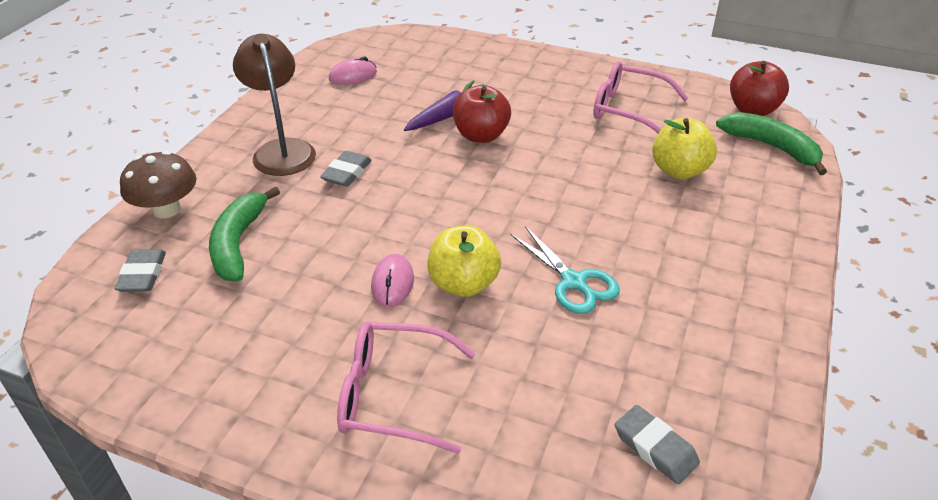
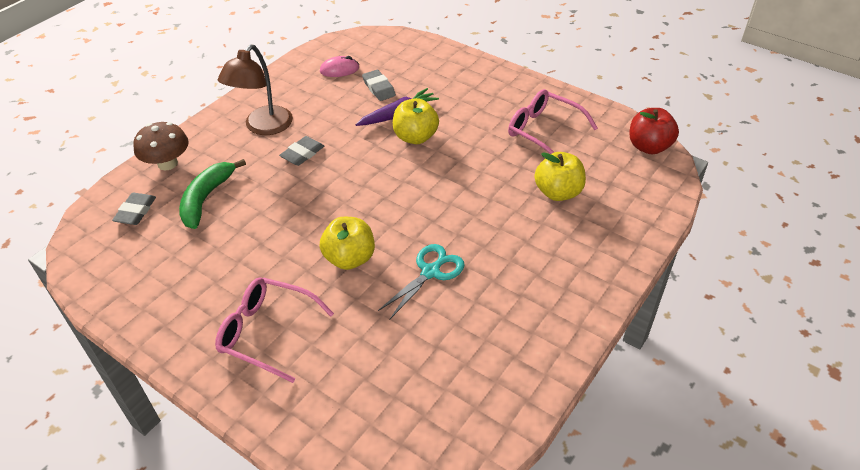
camera: 15 degrees right, 5 degrees up
(282, 150) = (263, 127): brown lamp -> brown lamp turned 150 degrees counterclockwise
(392, 283) = (300, 249): pink mouse -> none
(481, 135) = (415, 137): red apple -> yellow apple
(574, 282) = (430, 272): turquoise scissors -> turquoise scissors turned 120 degrees counterclockwise
(655, 448) = (429, 408): grey eraser -> grey eraser (379, 88)
(771, 147) = (646, 183): green banana -> none

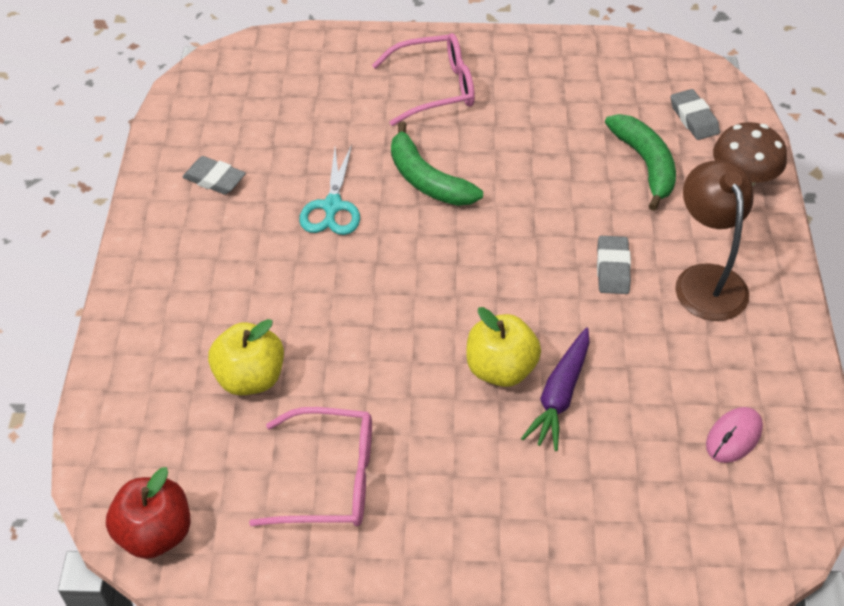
camera: 145 degrees right, 5 degrees up
(349, 258) = (427, 180): yellow apple -> green banana
(379, 88) = (637, 432): grey eraser -> grey eraser (214, 179)

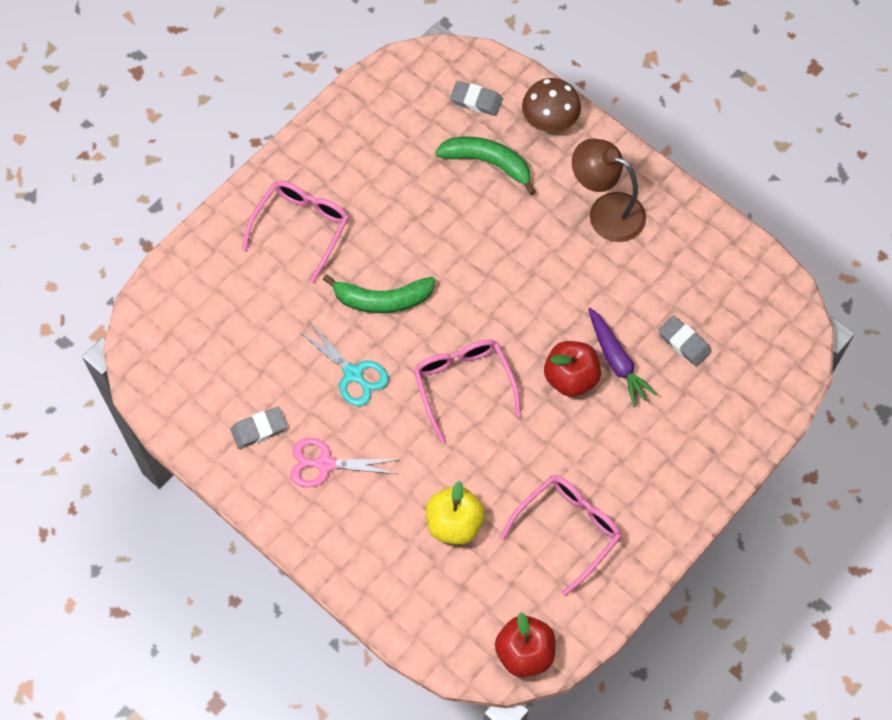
camera: 50 degrees left, 15 degrees up
(223, 243) = (325, 464): none -> pink scissors
(403, 290) = (463, 385): none -> pink glasses
(500, 369) = (571, 377): yellow apple -> red apple
(612, 268) = (552, 254): grey eraser -> grey eraser (684, 343)
(733, 437) = (720, 296): pink mouse -> none

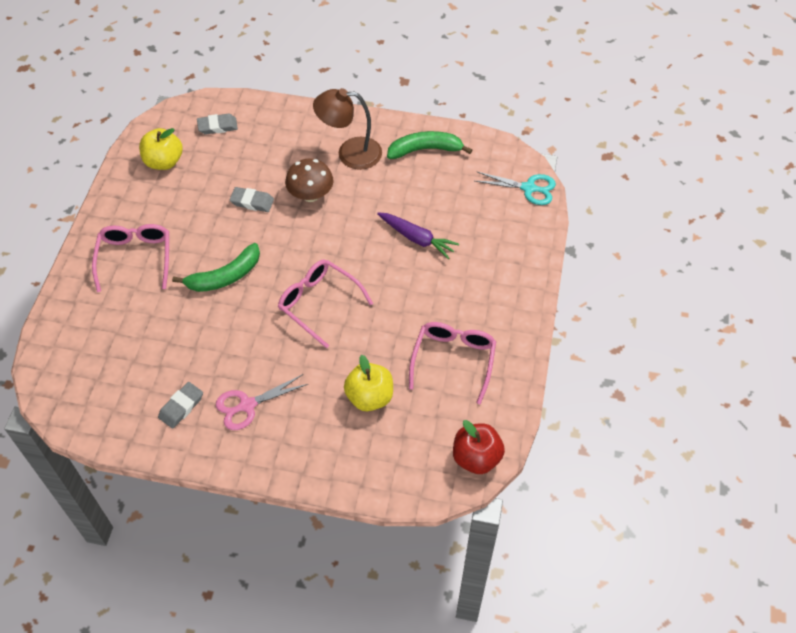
camera: 30 degrees left, 10 degrees down
(353, 374) = (232, 335): turquoise scissors -> turquoise scissors (529, 188)
(393, 119) = (164, 162): none -> yellow apple
(488, 163) = (249, 159): green banana -> green banana (425, 150)
(549, 120) = (276, 117): brown mushroom -> brown mushroom (310, 195)
(571, 377) = (392, 263): red apple -> none
(684, 343) = (454, 207): grey eraser -> grey eraser (252, 202)

